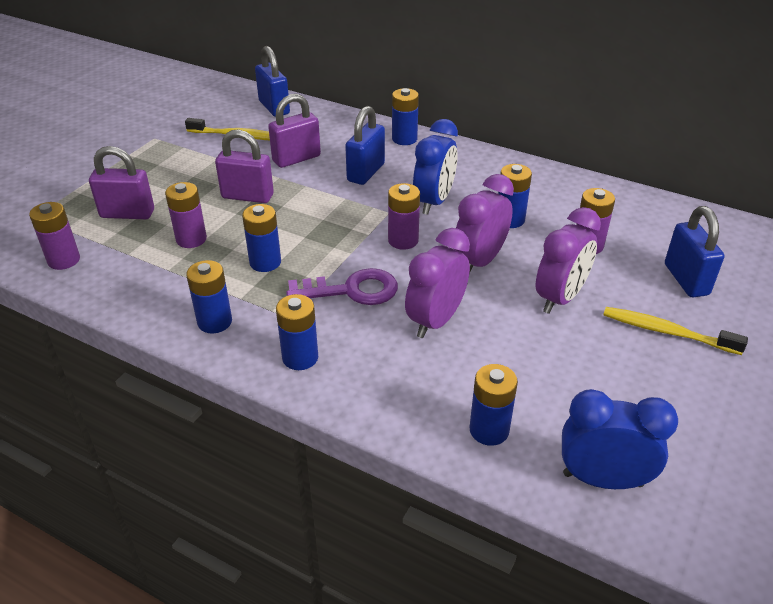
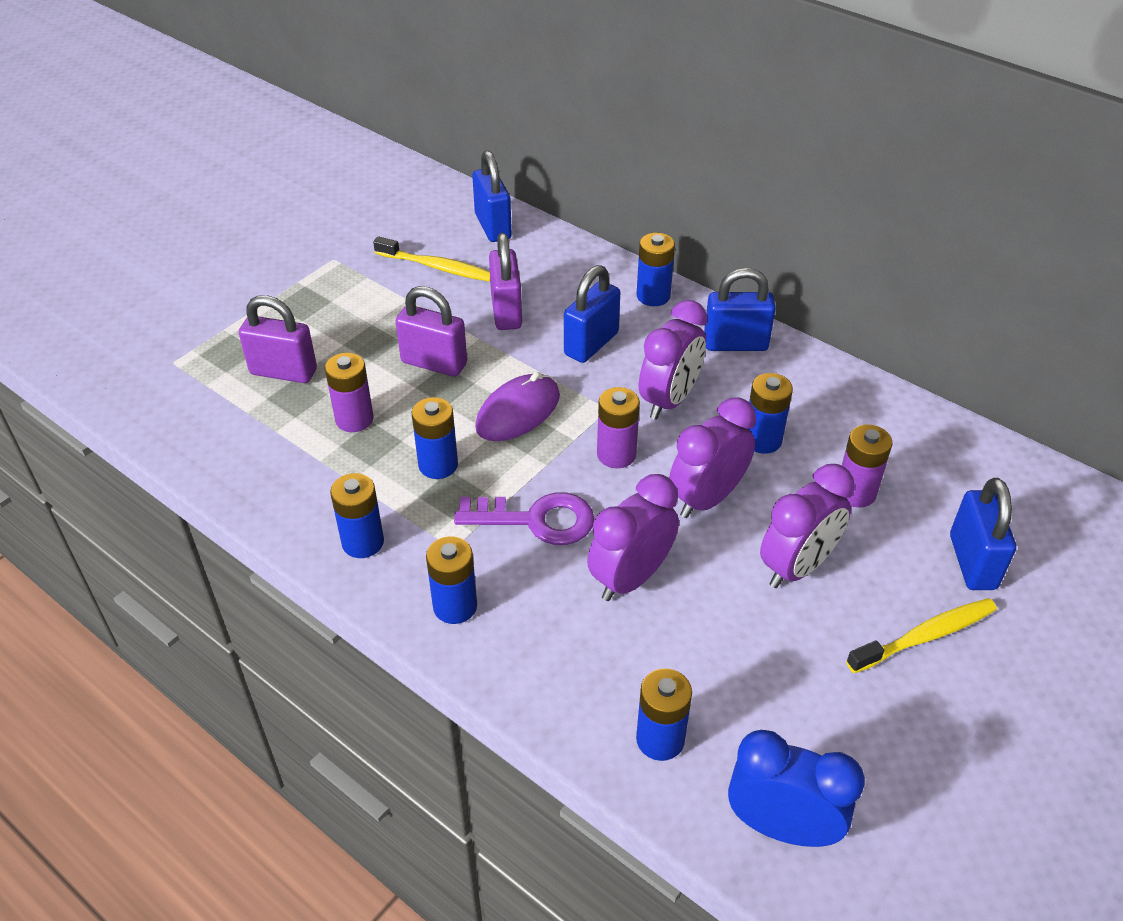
camera: 10 degrees right, 5 degrees up
(64, 260) = (199, 430): purple battery -> none
(296, 158) = (506, 312): purple padlock -> purple padlock turned 75 degrees counterclockwise
(320, 221) = (518, 412): none -> purple mouse
(434, 202) = (669, 400): blue clock -> purple clock
(473, 162) = (735, 344): none -> blue padlock
(668, 332) = (924, 636): yellow toothbrush -> yellow toothbrush turned 120 degrees clockwise

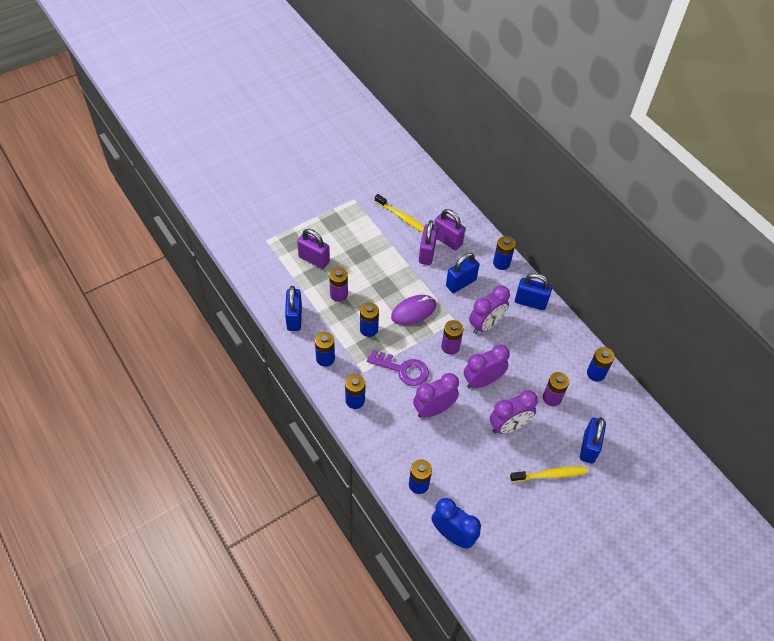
camera: 15 degrees right, 10 degrees up
(434, 363) = (383, 273): purple padlock -> purple padlock (447, 240)
(493, 226) = (437, 199): blue padlock -> blue padlock (294, 318)
(762, 440) = (520, 358): blue battery -> blue battery (596, 373)

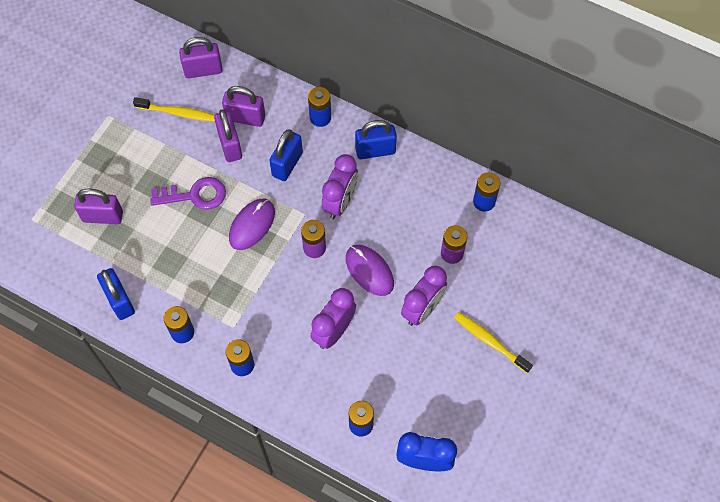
camera: 25 degrees left, 10 degrees up
(339, 294) = (156, 246): purple battery -> none
(369, 329) = (213, 272): blue battery -> none
(403, 369) = (276, 301): purple key -> purple key (195, 195)
(434, 198) = (203, 70): none -> purple padlock
(482, 381) = (369, 271): purple clock -> purple mouse
(549, 475) = (490, 342): yellow toothbrush -> yellow toothbrush turned 105 degrees counterclockwise
(589, 447) = (515, 290): blue padlock -> none

